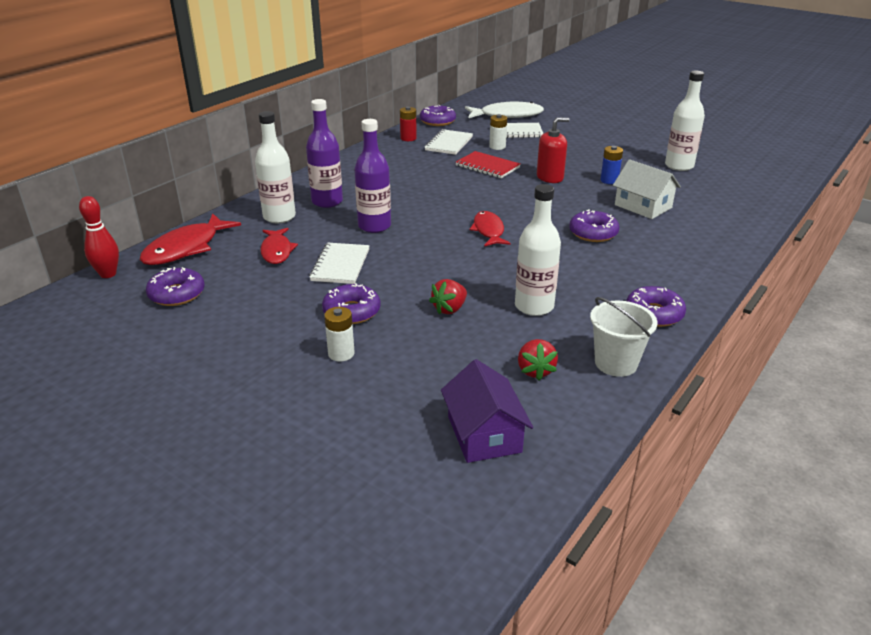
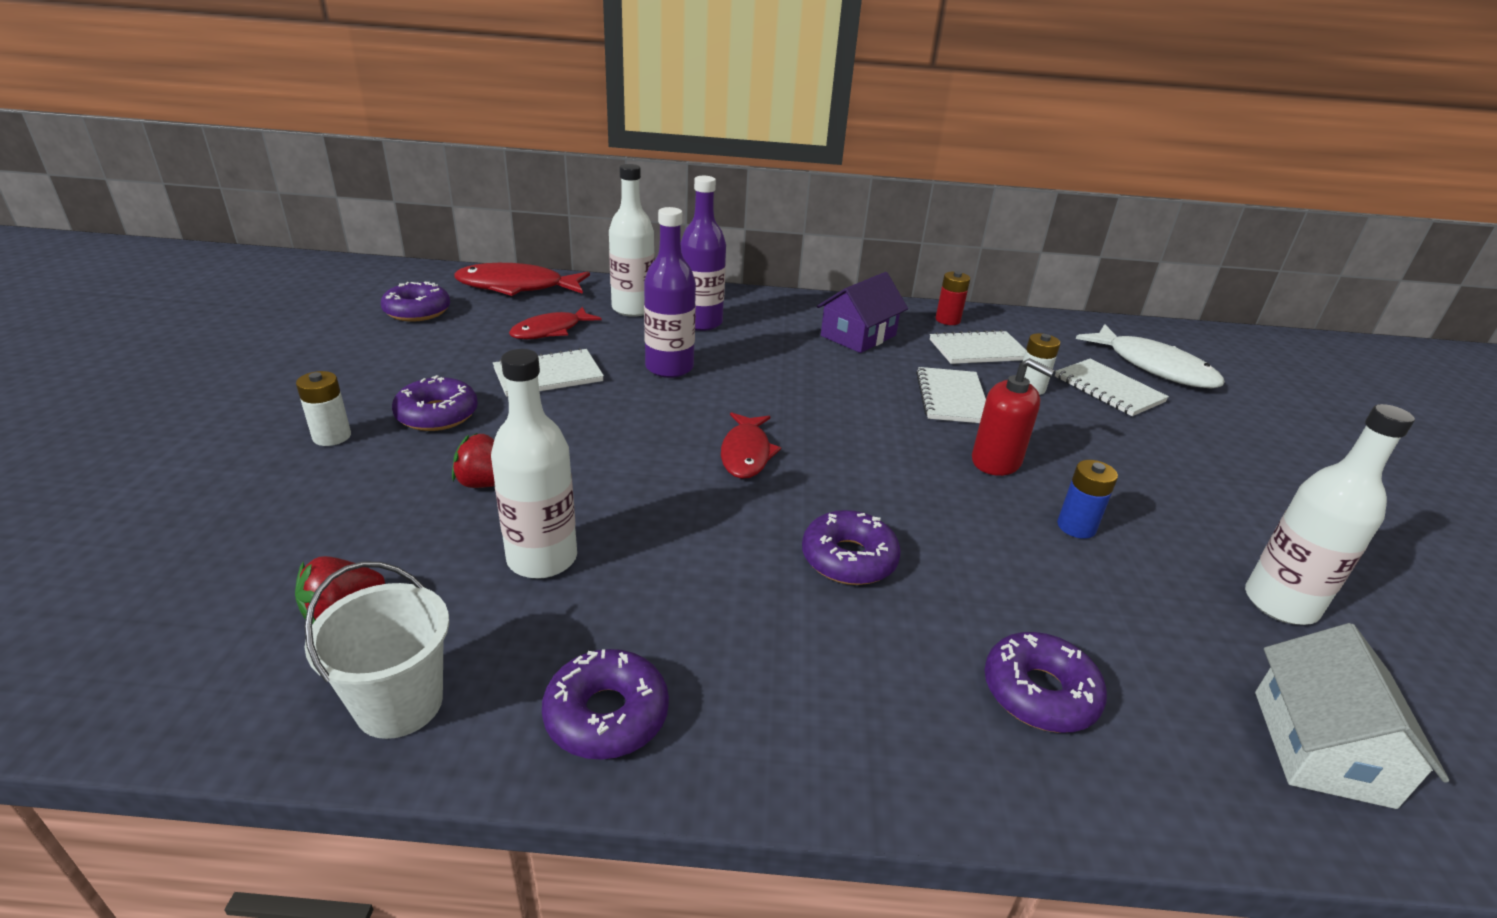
camera: 55 degrees right, 0 degrees up
(108, 274) = (437, 272): red bowling pin -> none
(437, 121) = (1034, 324): purple donut -> purple donut (1039, 693)
(484, 434) = (151, 607): purple house -> purple house (858, 336)
(487, 166) = (951, 398): red notebook -> white notebook
(488, 231) = (746, 453): red fish -> red fish turned 135 degrees clockwise
(643, 206) = (1027, 595): white house -> white house (1321, 747)

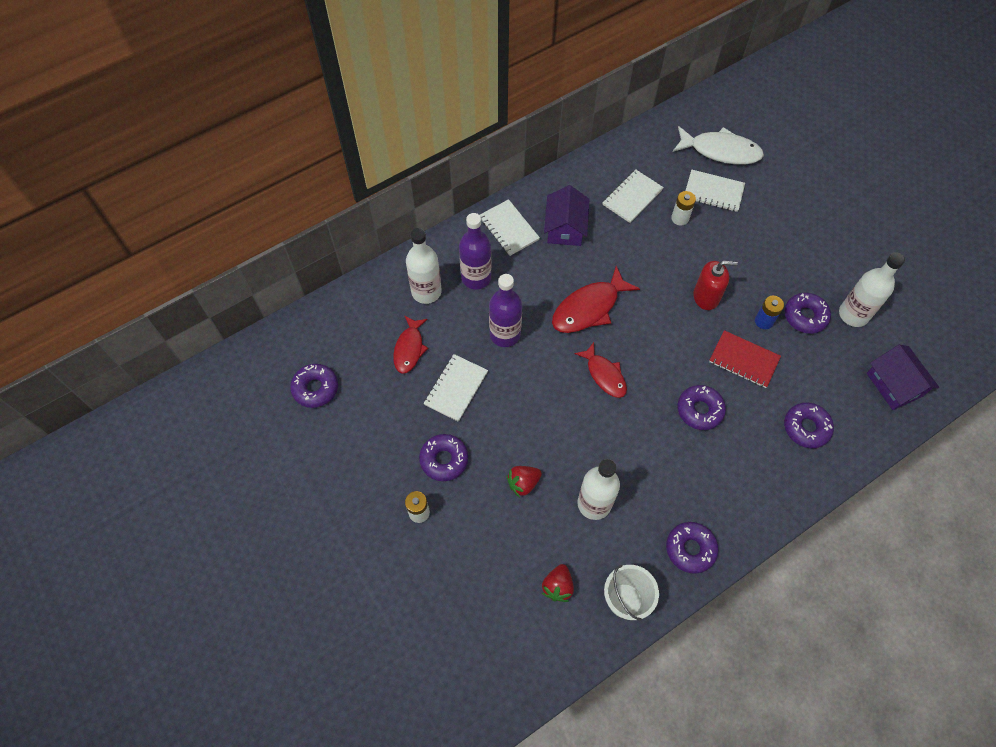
camera: 35 degrees left, 30 degrees up
(517, 287) = (336, 320): red fish -> red fish (589, 308)
(947, 320) = (595, 174): red battery -> none
(951, 398) = (652, 256): white notebook -> white notebook (508, 229)
(993, 548) = (743, 360): none -> red notebook
(1166, 558) = (805, 316): none -> purple donut
(1321, 747) = (894, 384): white house -> purple house

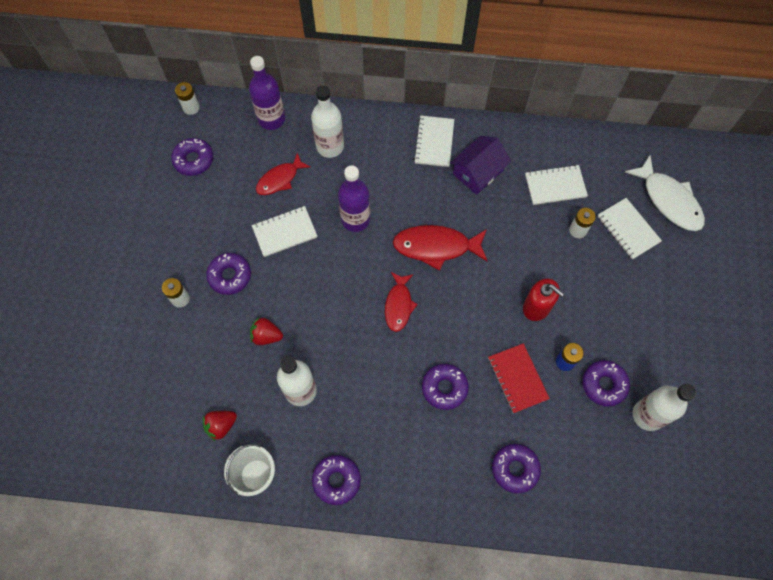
camera: 40 degrees right, 5 degrees up
(269, 346) = (191, 108): none -> white battery
(476, 278) = (375, 162): purple bottle -> purple bottle (271, 119)
(894, 384) = (624, 496): purple house -> none

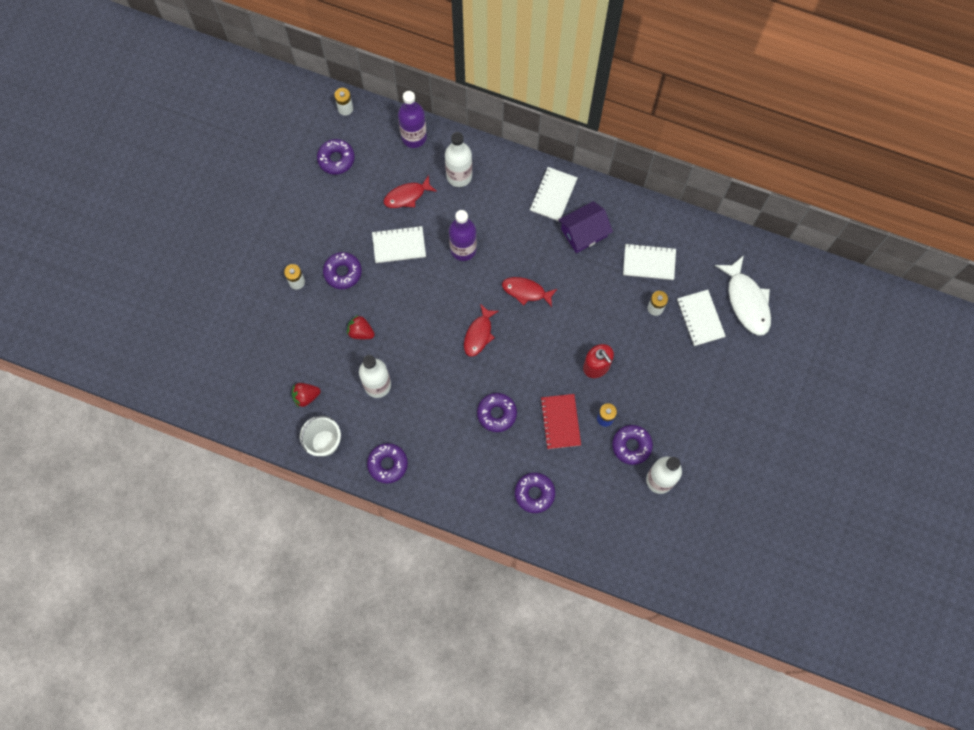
camera: 15 degrees right, 5 degrees up
(436, 247) = (526, 291): red fish -> red fish, size x0.65

